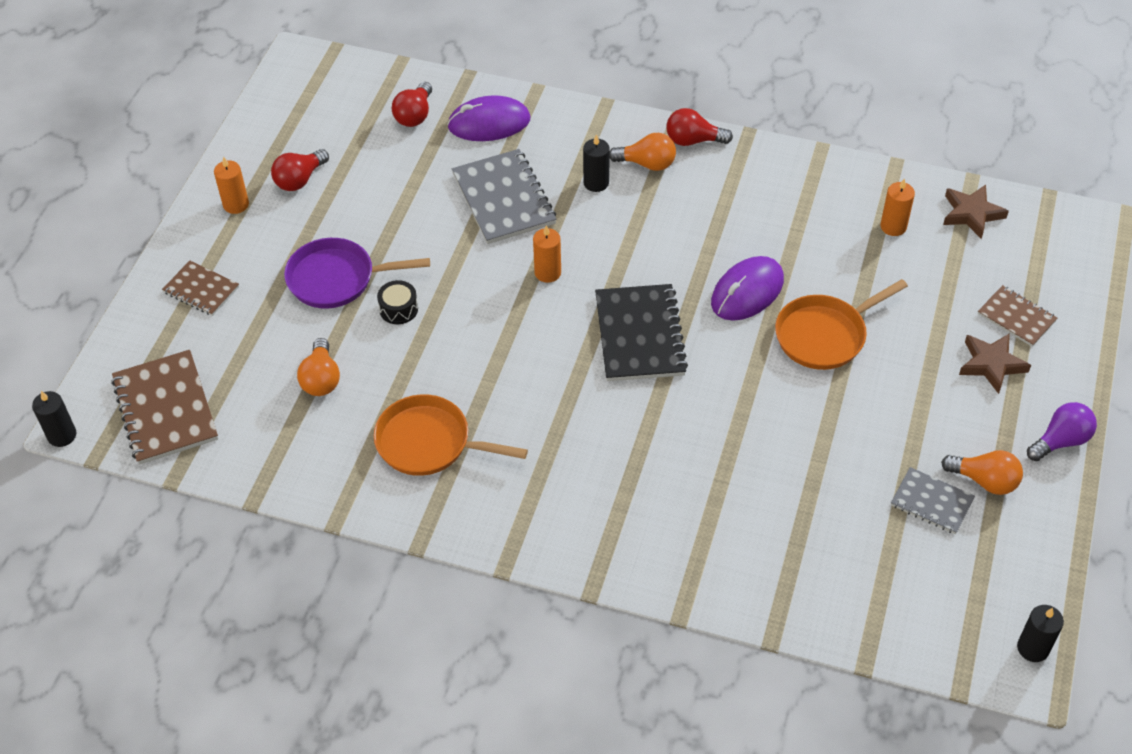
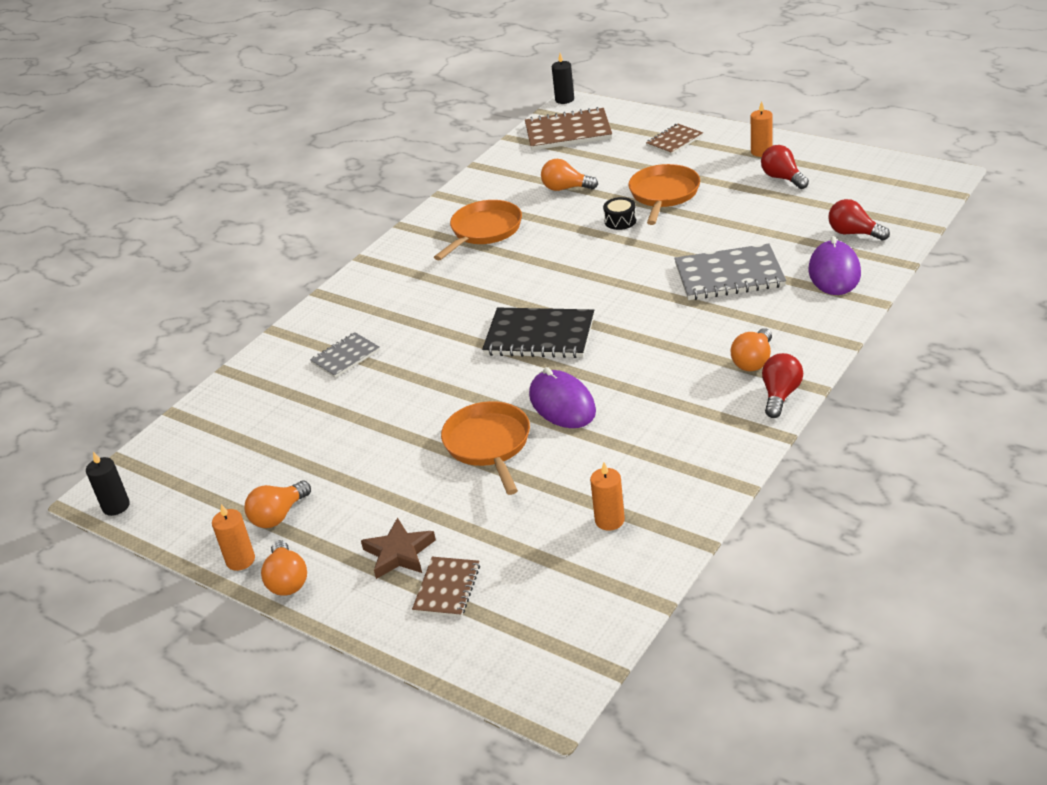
camera: 110 degrees right, 15 degrees down
(337, 279) = (663, 195): purple pan -> orange pan
(547, 272) = (631, 293): orange candle -> orange candle (240, 560)
(596, 183) = (735, 328): black candle -> none
(931, 502) = (279, 477): grey notebook -> grey notebook (345, 357)
(971, 213) = (607, 589): brown star -> none
(1016, 317) = (447, 588): brown notebook -> brown notebook turned 45 degrees counterclockwise
(1060, 441) = (287, 580): purple light bulb -> orange light bulb

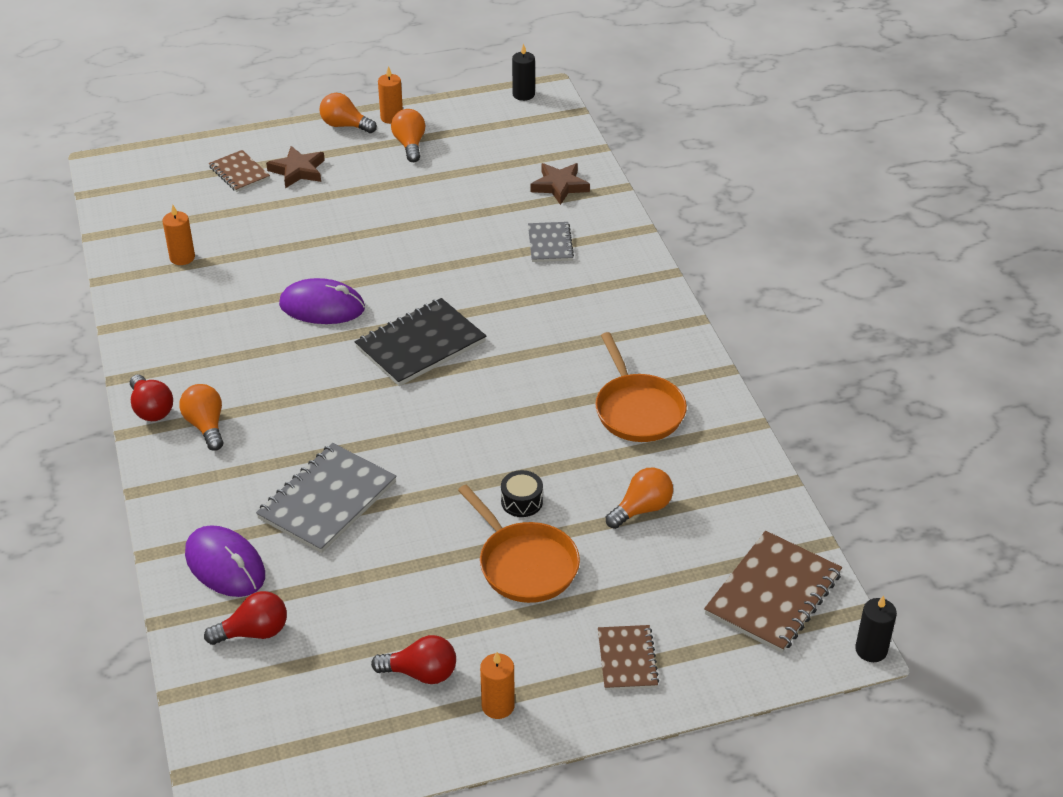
camera: 125 degrees right, 5 degrees up
(257, 398) = (559, 186): none -> brown star
(489, 445) = (335, 252): orange pan -> none

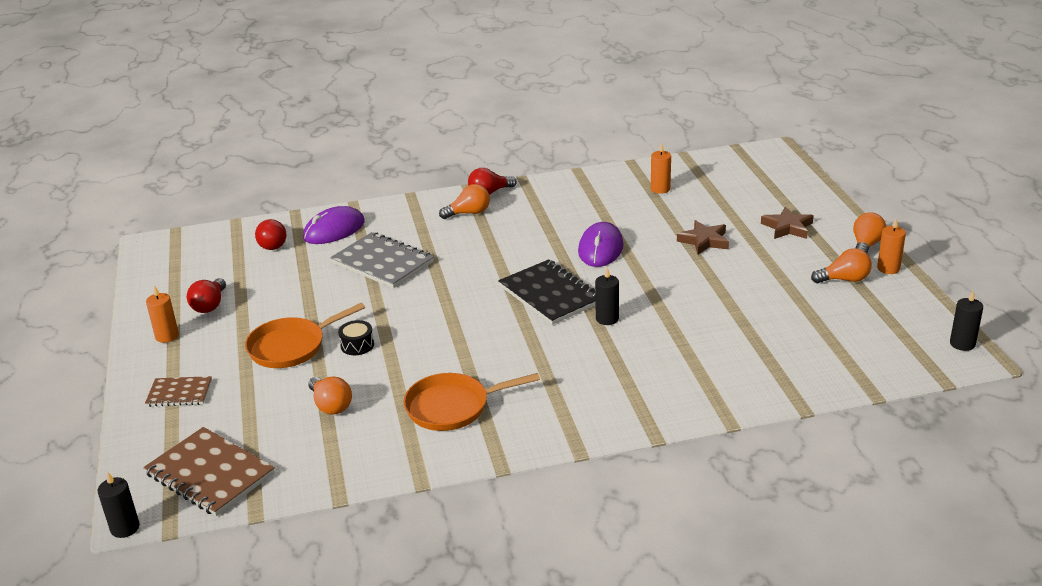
camera: 95 degrees right, 10 degrees down
(239, 173) = (778, 202): brown notebook -> none
(473, 302) = (607, 319): none -> black candle
(550, 244) = (696, 360): grey notebook -> none
(559, 186) = (795, 366): brown star -> brown star (704, 241)

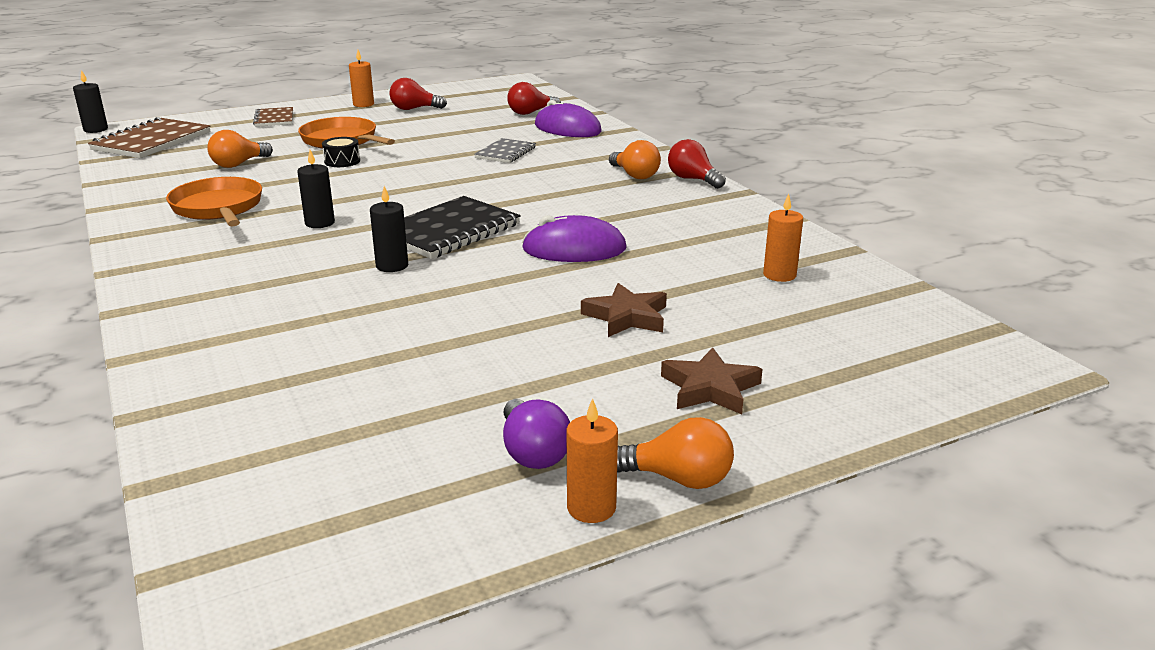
camera: 75 degrees right, 5 degrees down
(383, 262) = (505, 153): grey notebook -> grey notebook, size x0.58
(844, 279) = (533, 452): orange light bulb -> purple light bulb
(962, 344) = (290, 609): black candle -> black candle (320, 223)

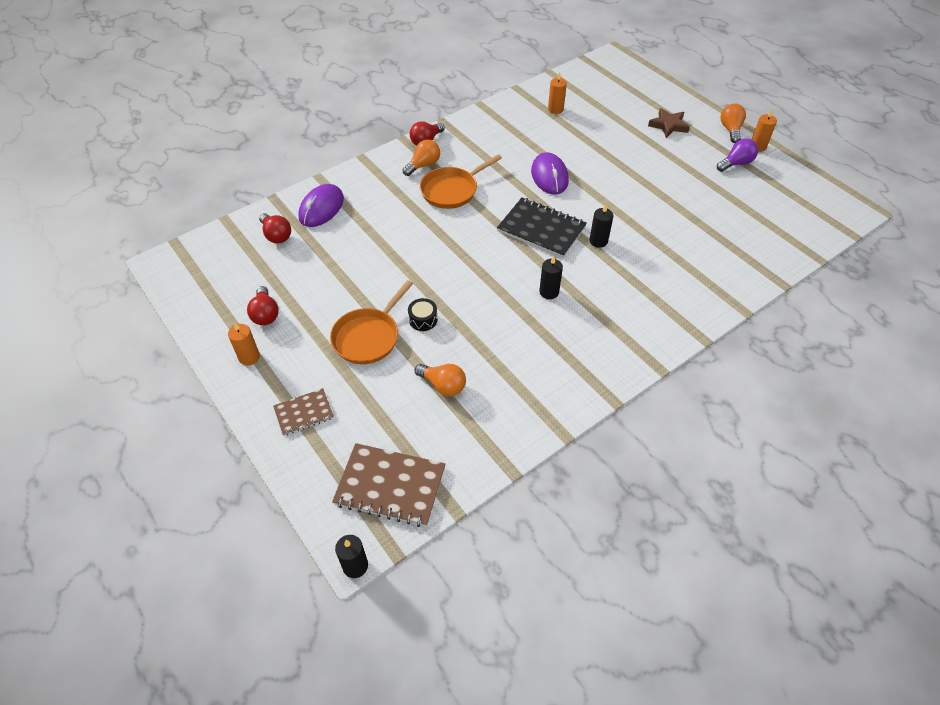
camera: 100 degrees left, 25 degrees up
(218, 208) = (540, 357): orange pan -> orange pan (452, 190)
(505, 153) = (386, 231): grey notebook -> none
(627, 317) = (619, 151): brown star -> none

